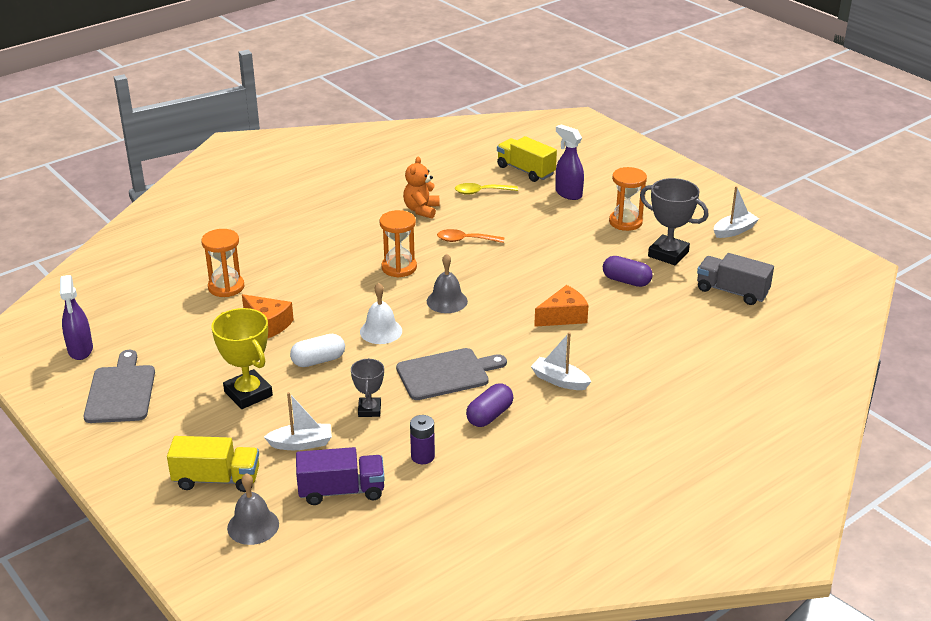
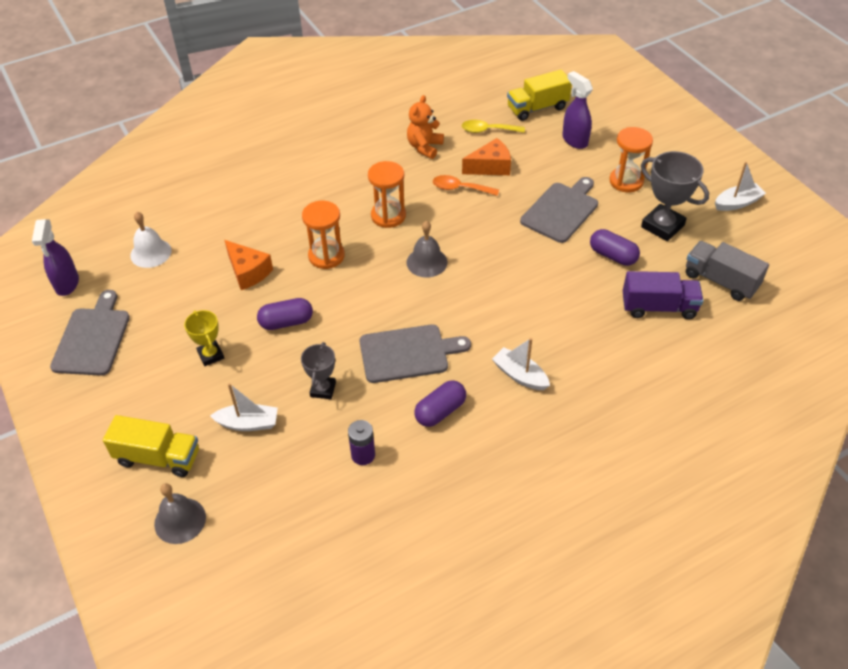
camera: 10 degrees right, 15 degrees up
(226, 287) = (218, 222): orange hourglass -> orange hourglass (326, 256)
(248, 394) = (211, 355): yellow trophy -> yellow trophy, size x0.60
(318, 360) = (286, 322): white capsule -> purple capsule
(341, 491) = (274, 488): purple truck -> purple truck (658, 307)
(381, 331) = (354, 292): white bell -> white bell (151, 253)
(525, 170) = (537, 108): yellow truck -> yellow truck turned 75 degrees counterclockwise
(563, 316) = (540, 294): orange cheese -> orange cheese (490, 167)
(568, 250) = (561, 210): none -> grey cutting board

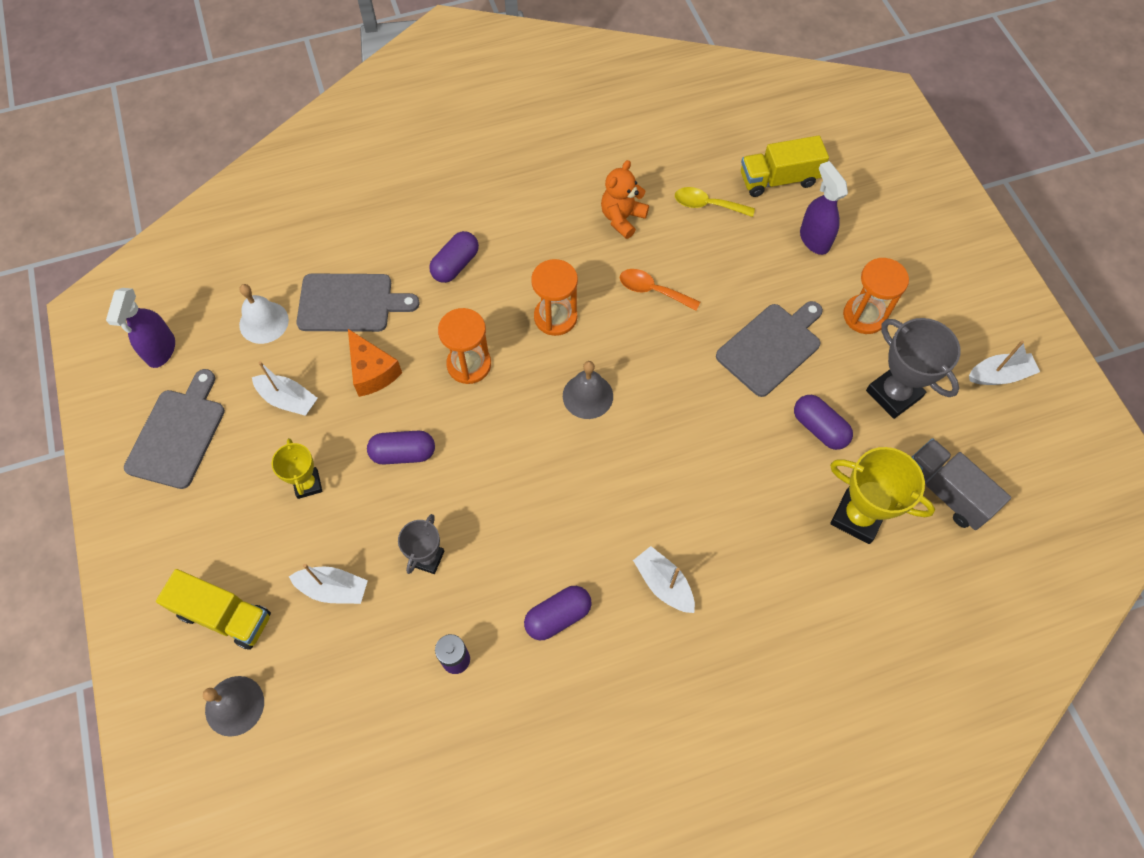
camera: 10 degrees right, 15 degrees up
(182, 301) = (288, 400): none -> white boat
(300, 194) = (455, 265): none -> purple capsule
(408, 353) = (537, 526): grey cutting board -> grey cutting board (350, 303)
(490, 167) = (698, 263): orange cheese -> none
(658, 307) = (857, 517): purple truck -> yellow trophy

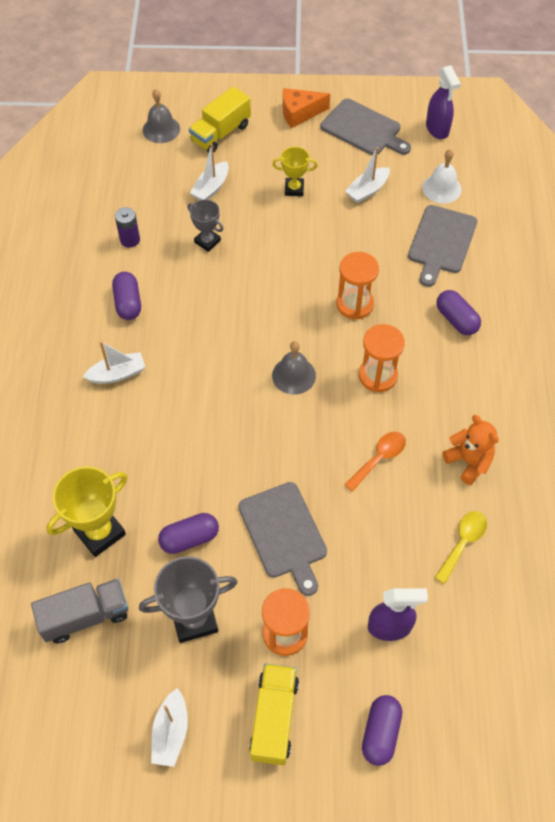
camera: 110 degrees right, 5 degrees down
(161, 350) = (437, 129): purple spray bottle -> purple spray bottle turned 135 degrees counterclockwise
(372, 371) = (372, 243): orange cheese -> orange cheese (299, 113)
(403, 453) = (294, 246): purple capsule -> purple capsule (380, 733)
(778, 179) = (476, 625): yellow truck -> yellow truck (274, 718)

